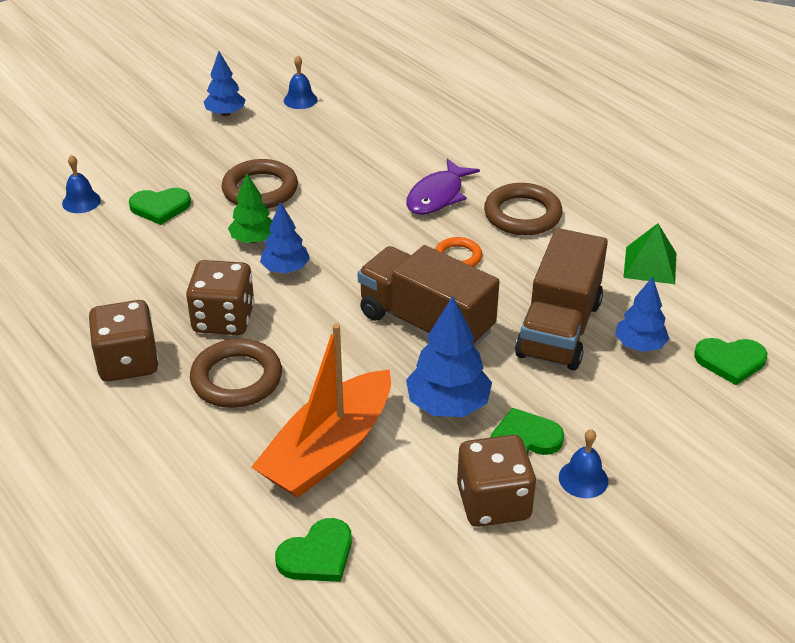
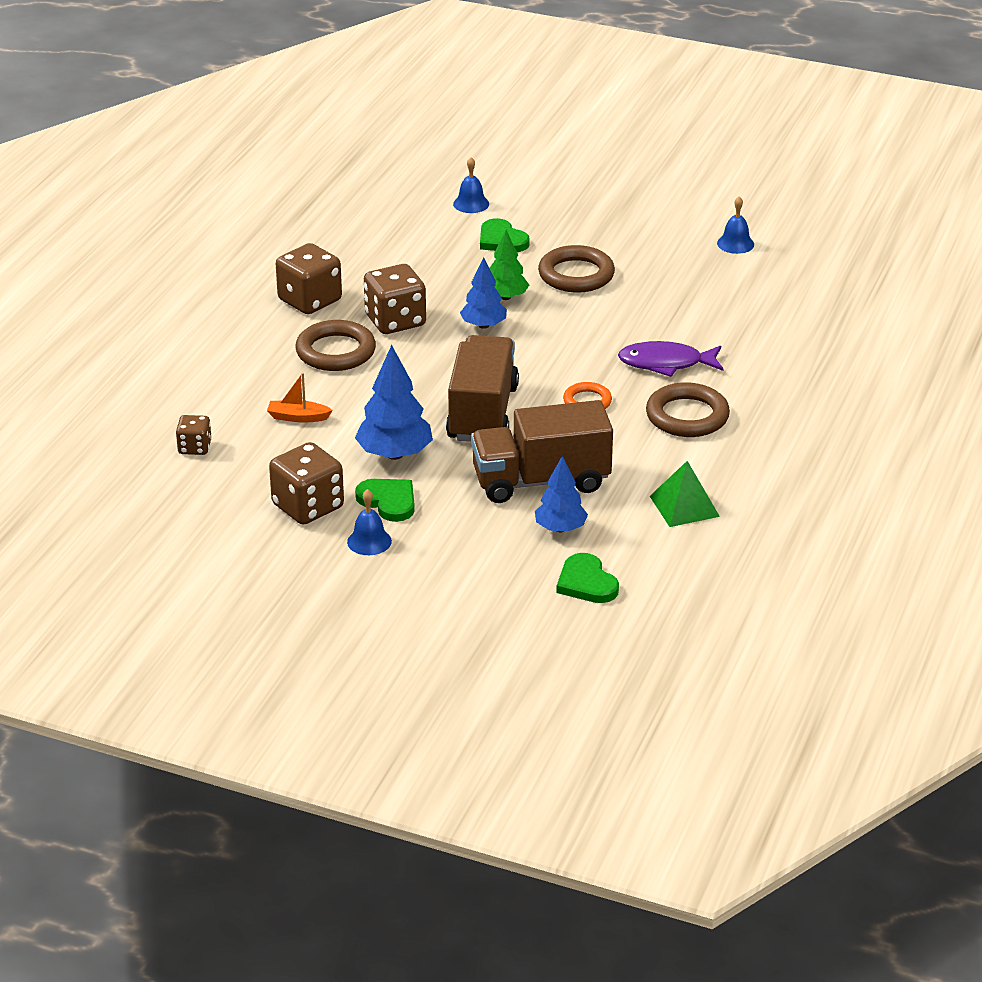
camera: 60 degrees right, 5 degrees down
(225, 113) = (668, 216): blue tree -> none
(317, 555) = (195, 447): green heart -> brown dice
(328, 450) = (298, 417): orange boat -> orange boat, size x0.41

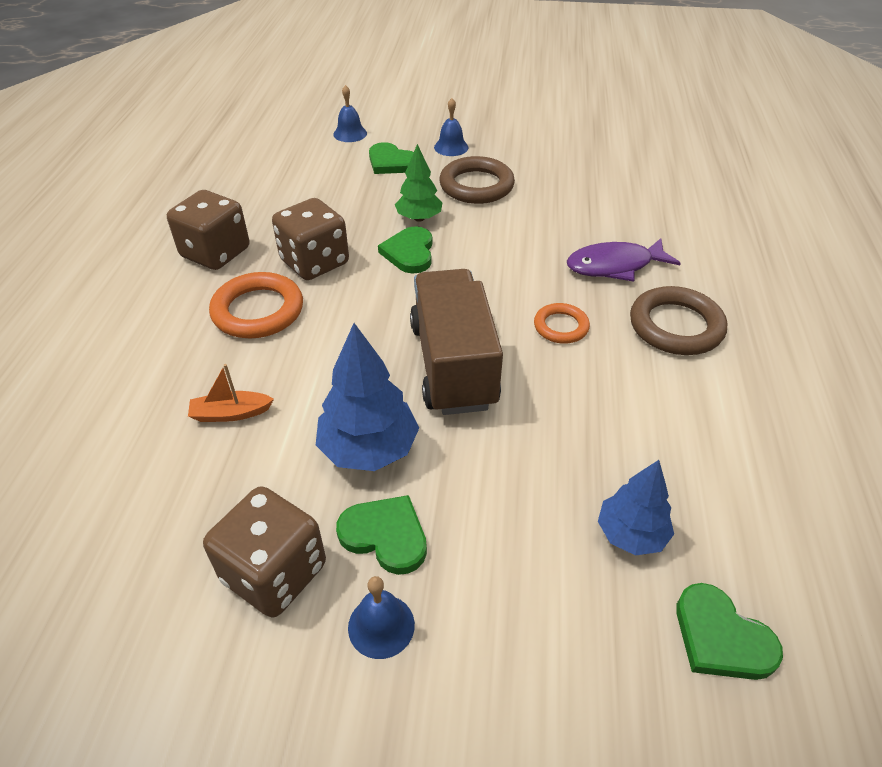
camera: 15 degrees left, 10 degrees up
(195, 447) = (96, 493): brown dice -> none
(336, 351) = (258, 311): brown ring -> orange ring
(483, 325) = (409, 253): blue tree -> green heart
(541, 481) = (566, 455): brown truck -> none
(684, 506) = (756, 459): green pyramid -> none
(735, 244) = (601, 137): blue bell -> blue bell (451, 147)

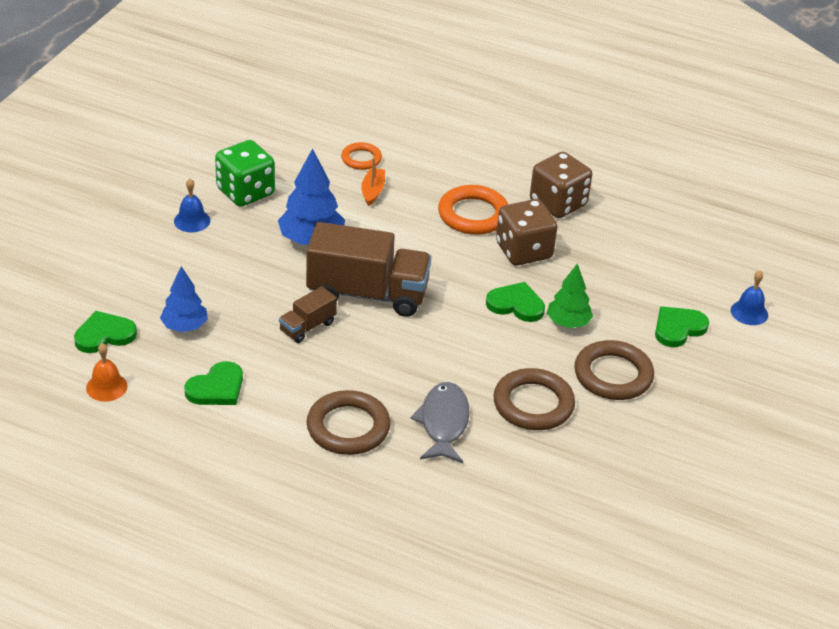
camera: 105 degrees right, 5 degrees down
(274, 572) = (245, 192): brown dice -> green dice
(385, 535) = (244, 233): green heart -> green heart (216, 388)
(451, 147) = (699, 378): blue bell -> none
(545, 402) = (307, 327): none -> brown truck
(546, 220) = (533, 404): none -> brown ring
(561, 327) = (380, 361): orange ring -> orange ring (361, 159)
(614, 266) = (443, 423): purple fish -> grey fish
(812, 583) = (106, 387): none -> orange bell

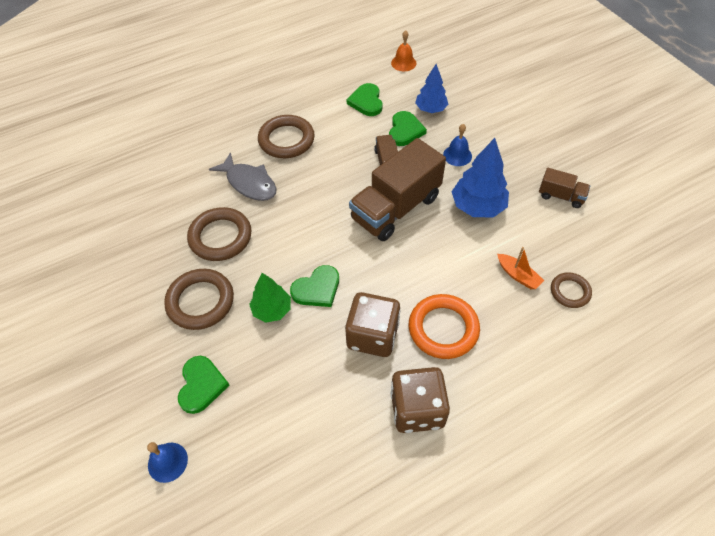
camera: 130 degrees right, 15 degrees up
(104, 335) = (448, 76): green heart -> green heart (405, 130)
(192, 221) = (541, 154): blue bell -> blue bell (457, 155)
(245, 192) = (561, 196): green dice -> brown truck
(361, 159) = (570, 292): orange ring -> brown ring

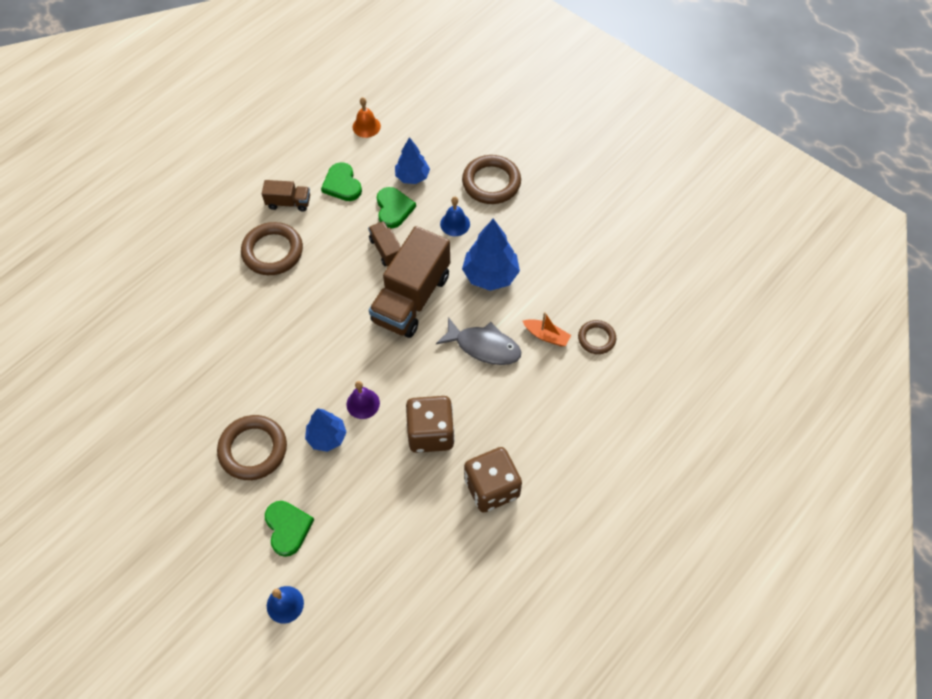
camera: 20 degrees left, 5 degrees up
(220, 237) = (246, 378): brown ring -> brown ring (491, 182)
(249, 183) = (252, 311): grey fish -> grey fish (484, 346)
(272, 310) = (327, 437): green tree -> blue tree
(317, 289) = (363, 403): green heart -> purple bell
(443, 329) = (493, 407): orange ring -> none
(561, 196) = (566, 243): brown truck -> brown truck (288, 203)

